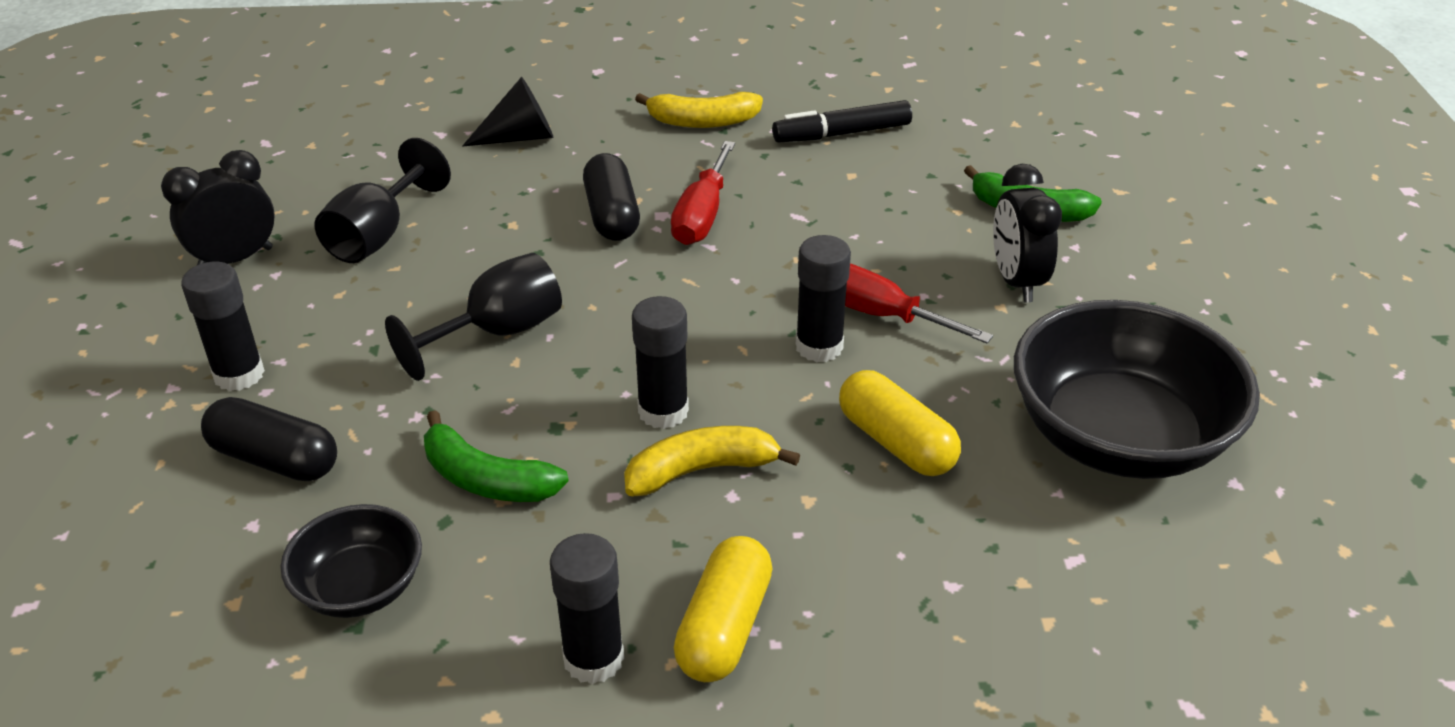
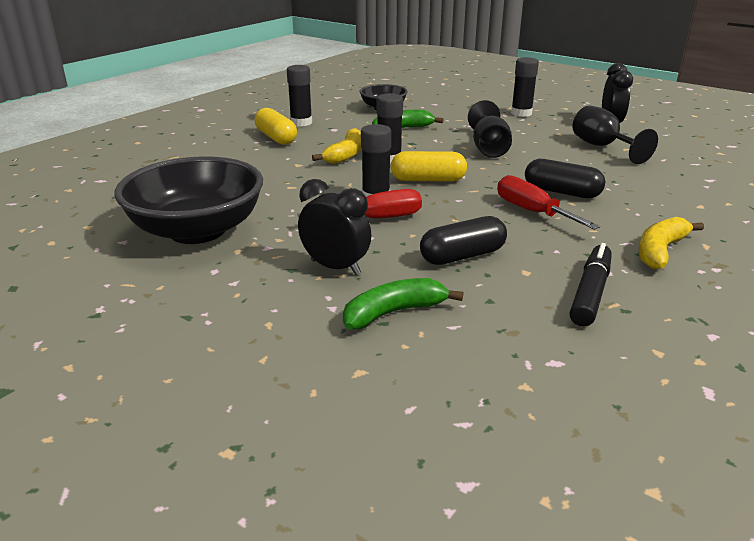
camera: 130 degrees right, 10 degrees down
(275, 459) = (463, 110): black capsule -> black capsule (462, 256)
(520, 137) = (686, 195): black cone -> none
(896, 442) = (292, 188): yellow capsule -> yellow capsule (428, 180)

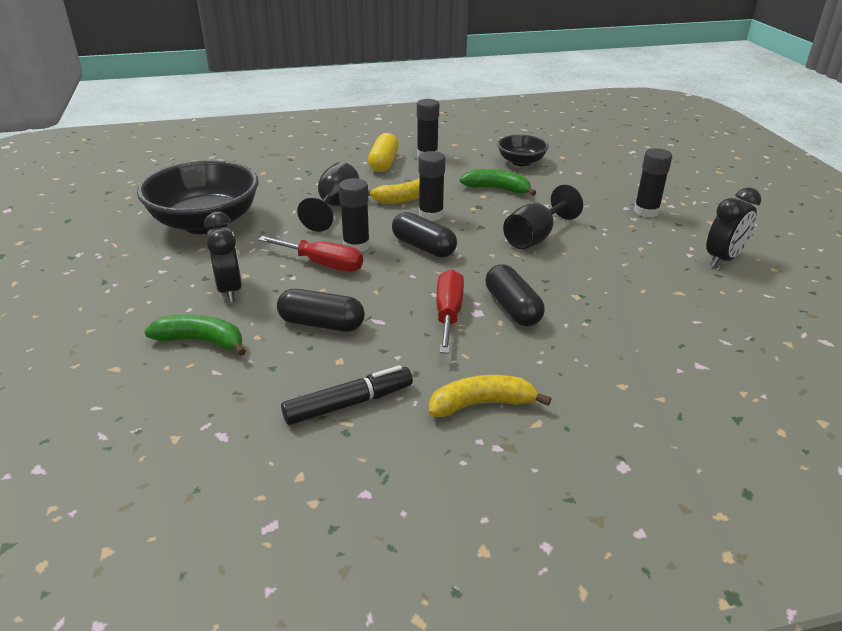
camera: 40 degrees right, 5 degrees up
(428, 180) = (423, 247): yellow capsule -> black capsule
(602, 147) = (655, 280): black goblet -> black goblet (335, 206)

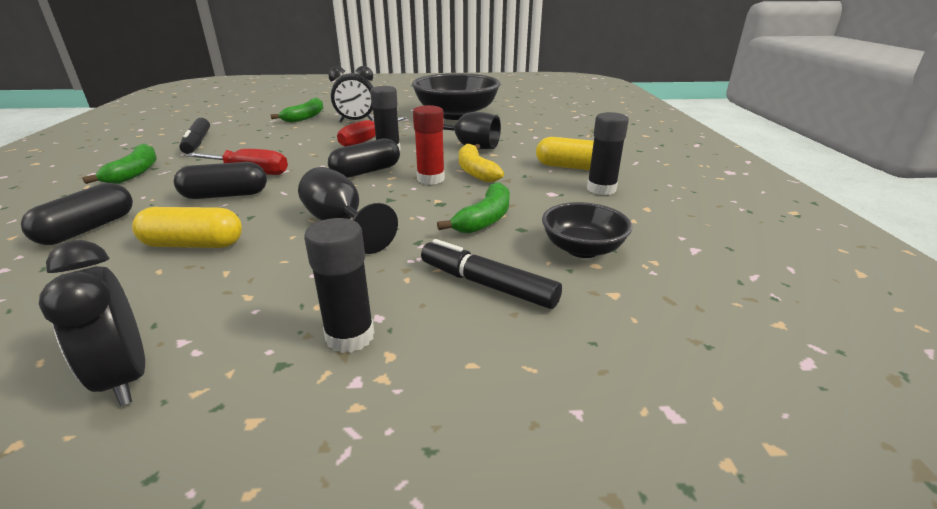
camera: 100 degrees right, 5 degrees down
(321, 324) = (288, 139): black capsule -> black capsule (88, 229)
(431, 215) = (430, 179): black glue stick -> red glue stick
(481, 404) = (135, 173): yellow banana -> green banana
(576, 184) = (487, 285): none -> black marker
(603, 289) = (193, 244): none -> yellow capsule

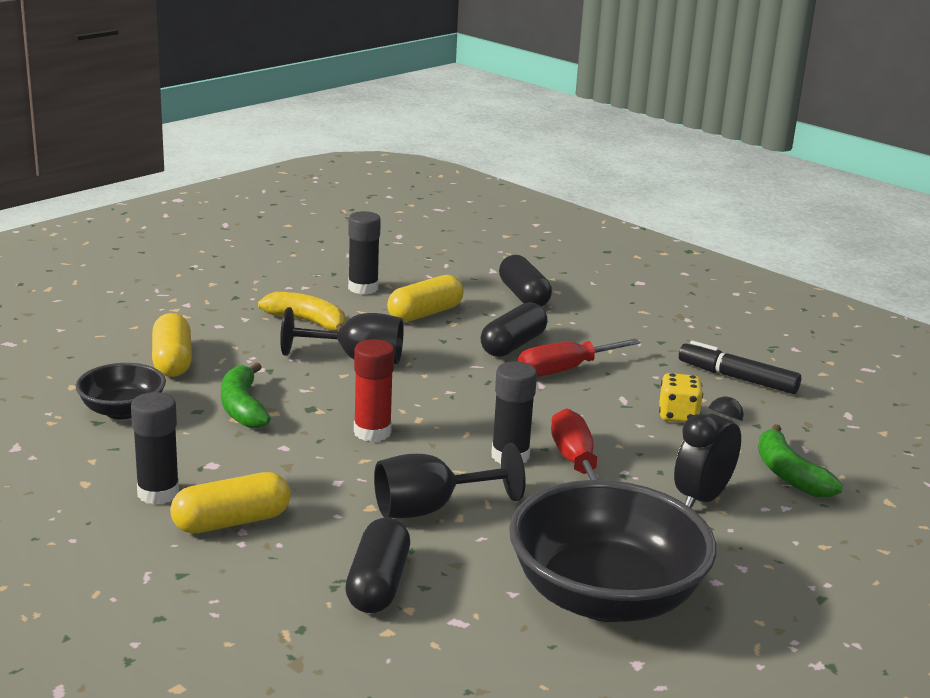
camera: 135 degrees right, 5 degrees down
(125, 378) = (298, 273): black clock -> none
(135, 173) = (655, 332): green banana -> none
(274, 140) = (678, 416): none -> yellow dice
(350, 336) = (219, 314): black glue stick -> black glue stick (363, 288)
(366, 172) = (458, 415): black capsule -> black capsule (378, 584)
(475, 171) = (343, 464): yellow banana -> yellow banana (307, 322)
(487, 285) = (172, 361): black marker -> yellow capsule

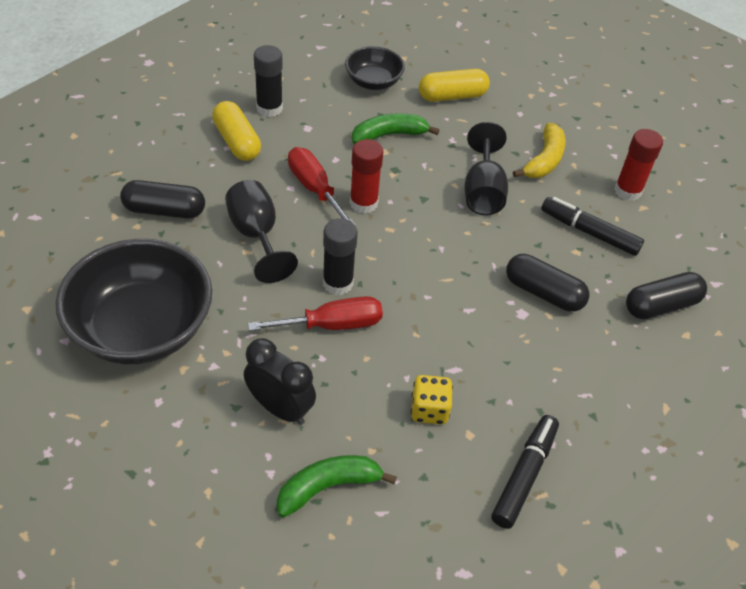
camera: 85 degrees right, 25 degrees up
(363, 288) = (627, 191): black glue stick -> red glue stick
(425, 313) = (589, 232): yellow capsule -> black marker
(564, 370) = (502, 328): red screwdriver -> red screwdriver (314, 189)

